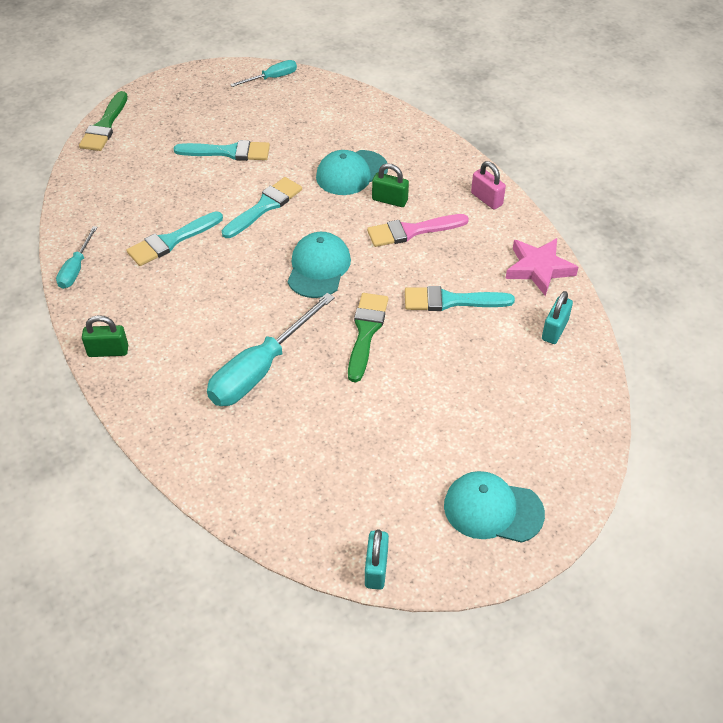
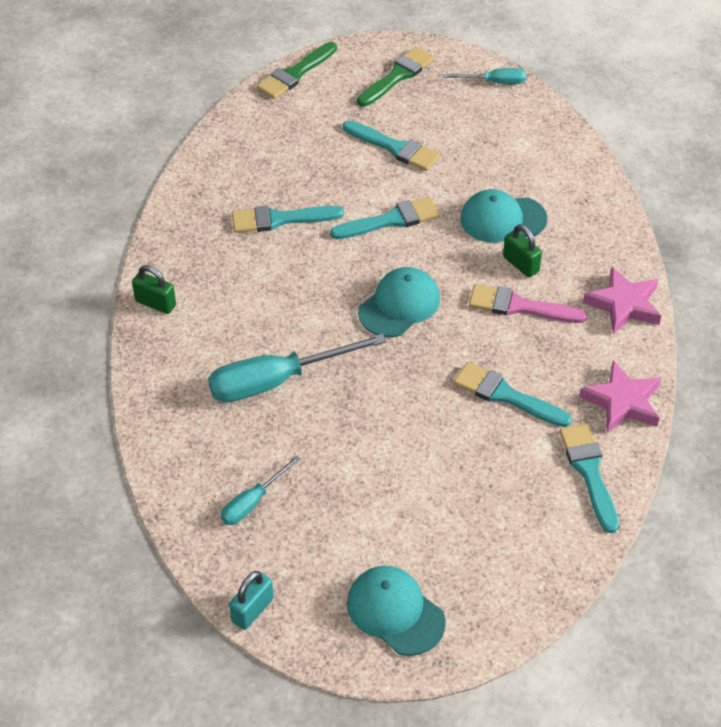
camera: 30 degrees right, 0 degrees up
(76, 269) = (177, 211): turquoise screwdriver -> turquoise screwdriver (252, 502)
(366, 332) = (399, 389): green brush -> green brush (397, 76)
(486, 199) = (624, 305): pink padlock -> pink star
(554, 330) = (589, 472): turquoise padlock -> turquoise brush

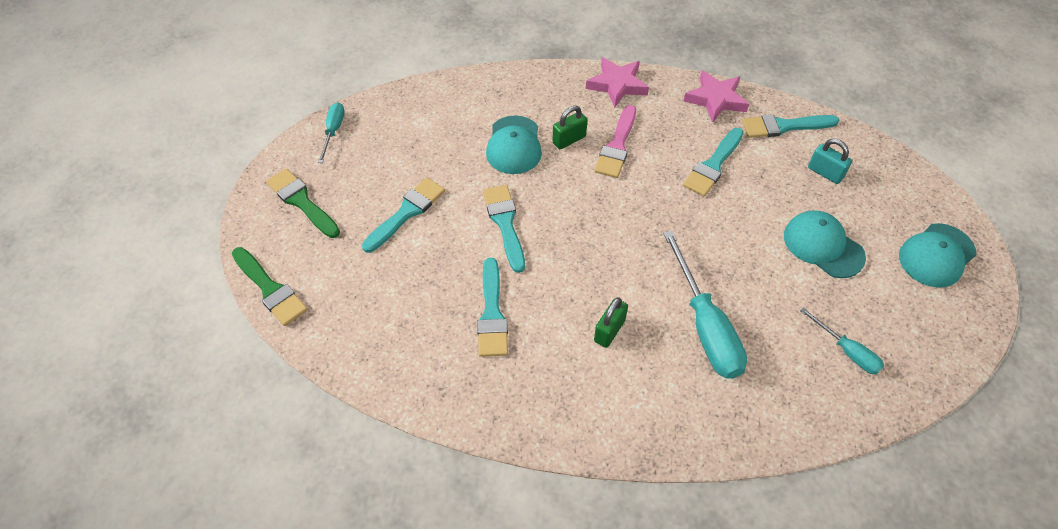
camera: 85 degrees left, 5 degrees up
(155, 303) = (603, 434): green padlock -> green padlock (609, 331)
(252, 610) = (959, 355): turquoise padlock -> turquoise padlock (825, 173)
(399, 305) = (613, 226): turquoise cap -> turquoise cap (823, 246)

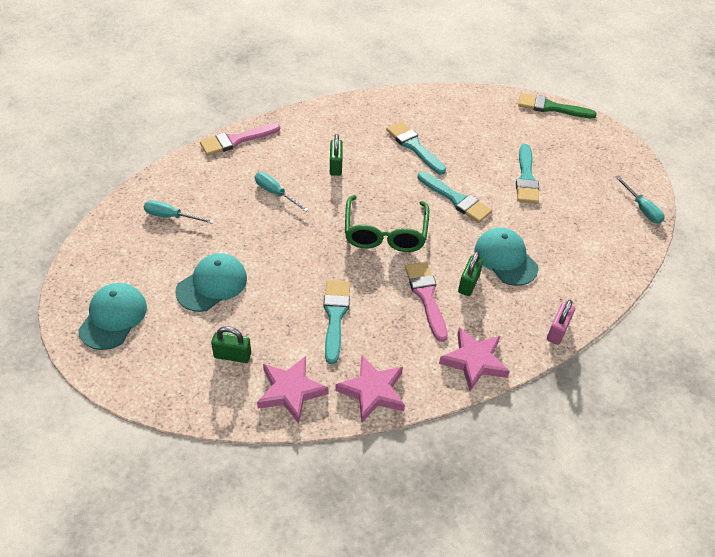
camera: 145 degrees right, 5 degrees down
(302, 202) = (597, 156): green brush -> none
(529, 76) = (557, 331): none -> pink padlock
(611, 220) = (385, 233): none -> green glasses
(705, 326) = (275, 193): turquoise screwdriver -> turquoise screwdriver, size x0.53
(719, 439) = (236, 140): none -> pink brush
(784, 126) = (291, 391): turquoise brush -> pink star
(823, 246) = (212, 284): turquoise cap -> turquoise cap turned 60 degrees counterclockwise
(825, 173) = (232, 355): turquoise padlock -> green padlock

